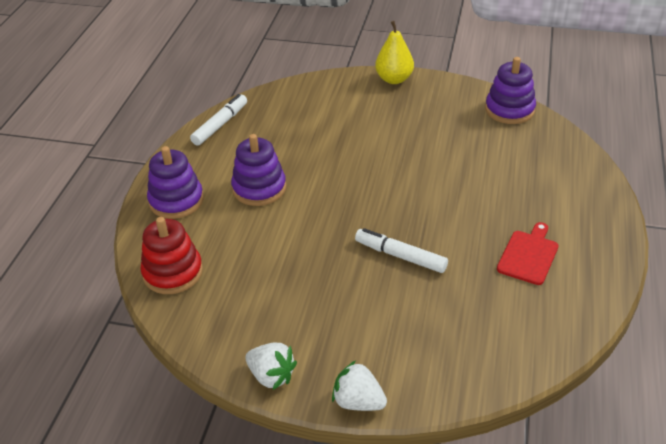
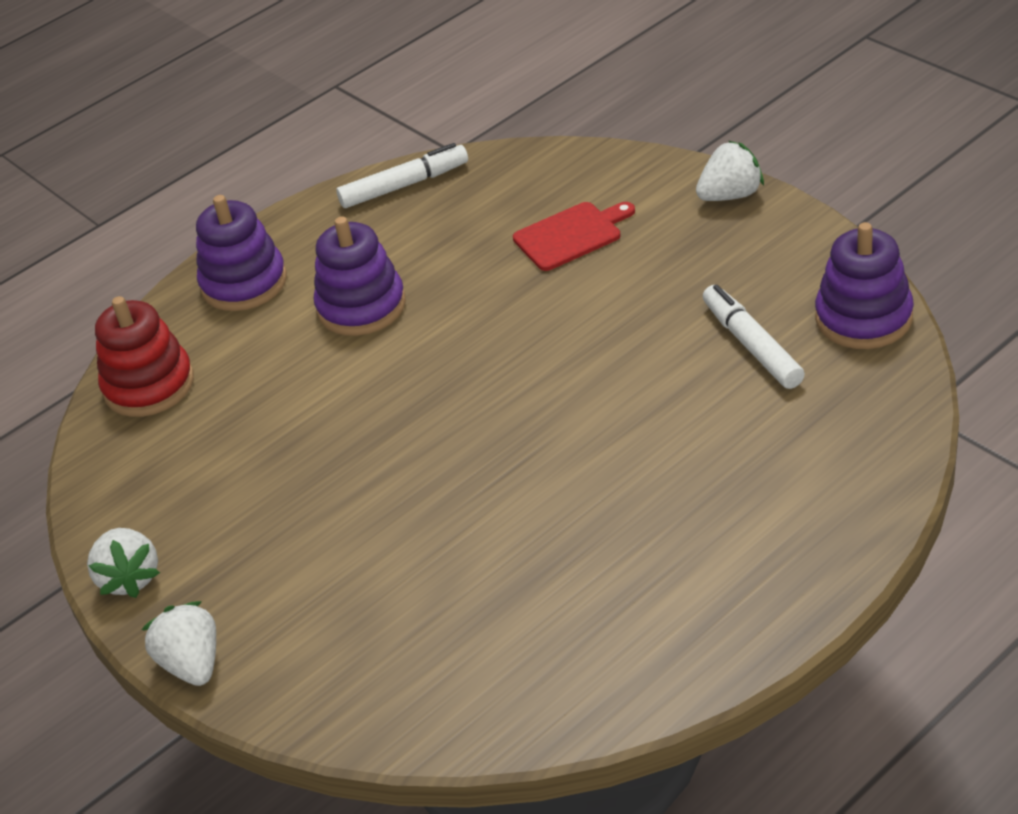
camera: 40 degrees right, 0 degrees up
(394, 79) = (730, 195): yellow pear -> white strawberry
(400, 256) = (444, 490): white marker -> white marker (752, 345)
(528, 255) = (625, 573): red cutting board -> red cutting board (571, 235)

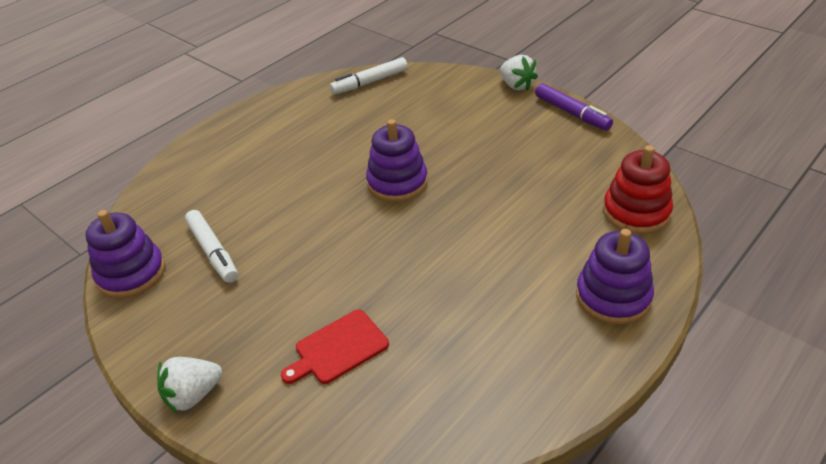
camera: 170 degrees right, 0 degrees up
(130, 578) = (572, 113): white strawberry -> purple marker
(361, 306) = (502, 276): purple stacking toy -> purple stacking toy (397, 183)
(404, 185) = (507, 412): white marker -> white marker (370, 82)

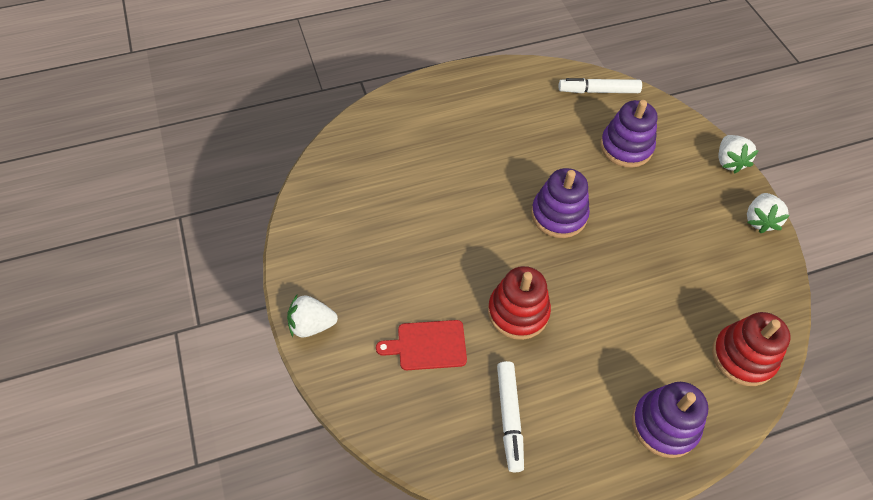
camera: 25 degrees right, 15 degrees up
(131, 274) = (317, 194): purple stacking toy -> purple stacking toy (626, 147)
(213, 252) = (383, 206): white marker -> white marker (509, 418)
(412, 275) = (518, 312): none -> red stacking toy
(572, 113) = (759, 220): purple marker -> white strawberry

